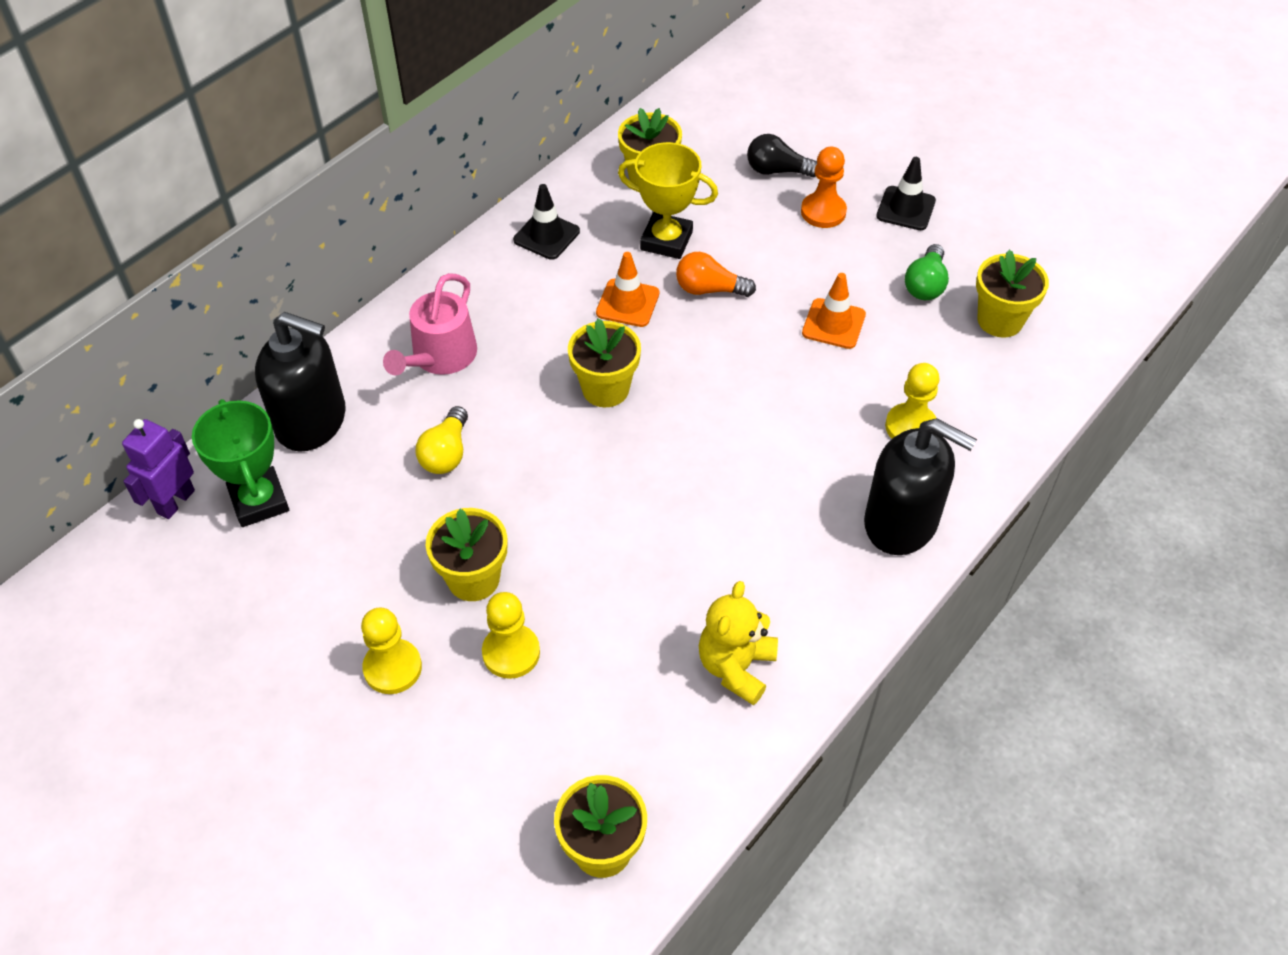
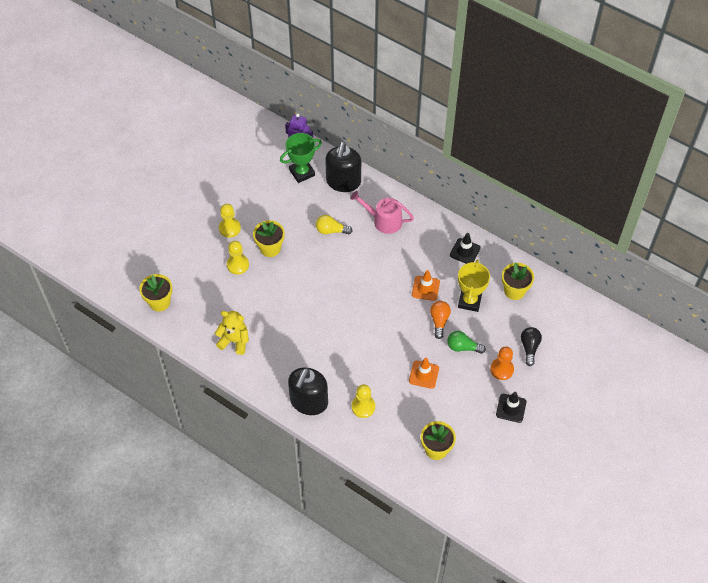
camera: 85 degrees right, 5 degrees up
(605, 389) = (372, 284): yellow flower pot -> none
(925, 284) = (456, 416): green light bulb -> green light bulb (463, 347)

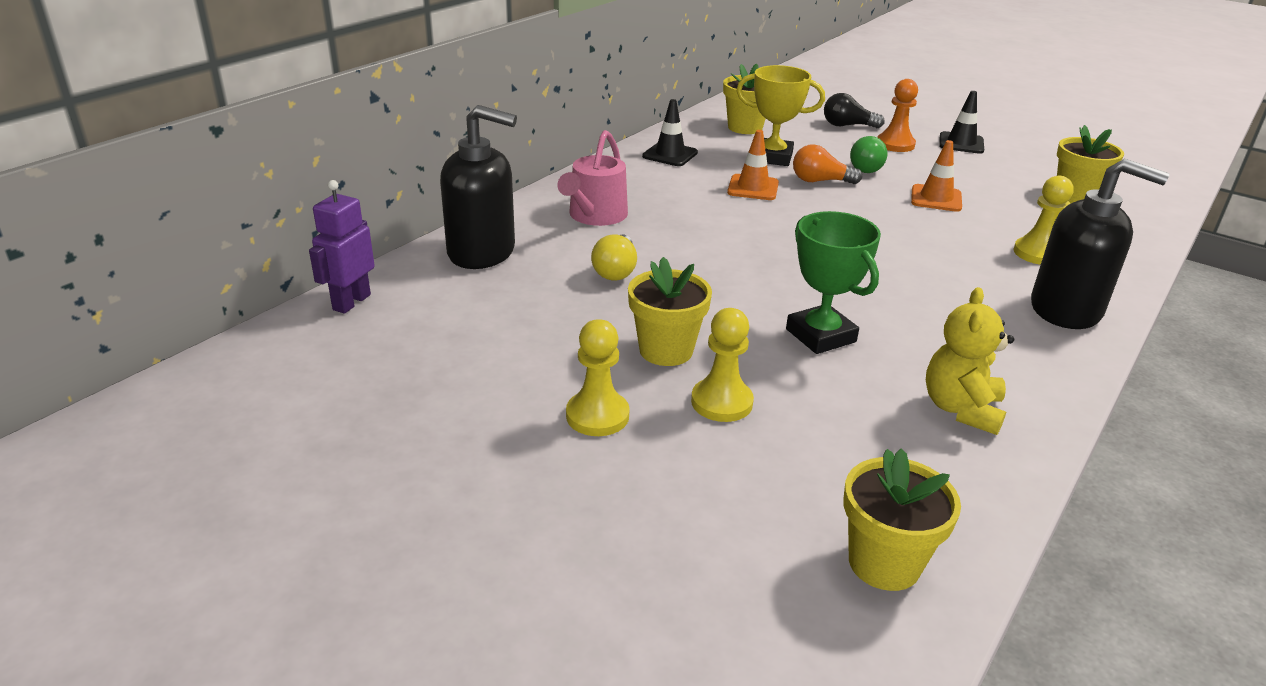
camera: 90 degrees left, 25 degrees down
(302, 172) = (437, 301): green trophy -> green trophy (821, 335)

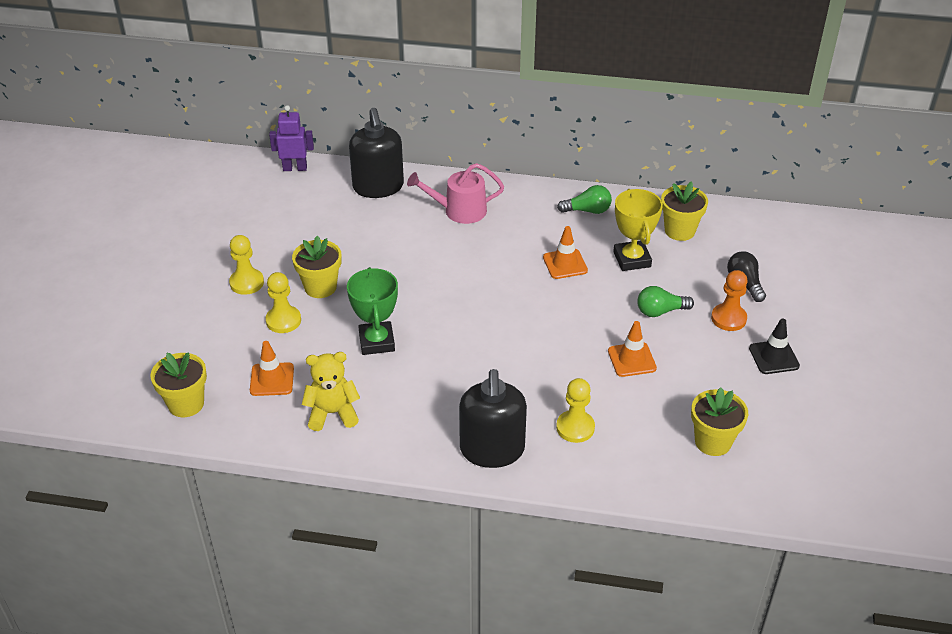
camera: 65 degrees right, 10 degrees up
(616, 270) = (395, 242): yellow light bulb -> none
(670, 154) = (587, 210): black traffic cone -> green light bulb
(820, 181) = (608, 293): orange light bulb -> none
(821, 335) = (377, 342): green trophy -> green trophy turned 45 degrees counterclockwise
(860, 448) = (272, 379): none -> orange traffic cone

